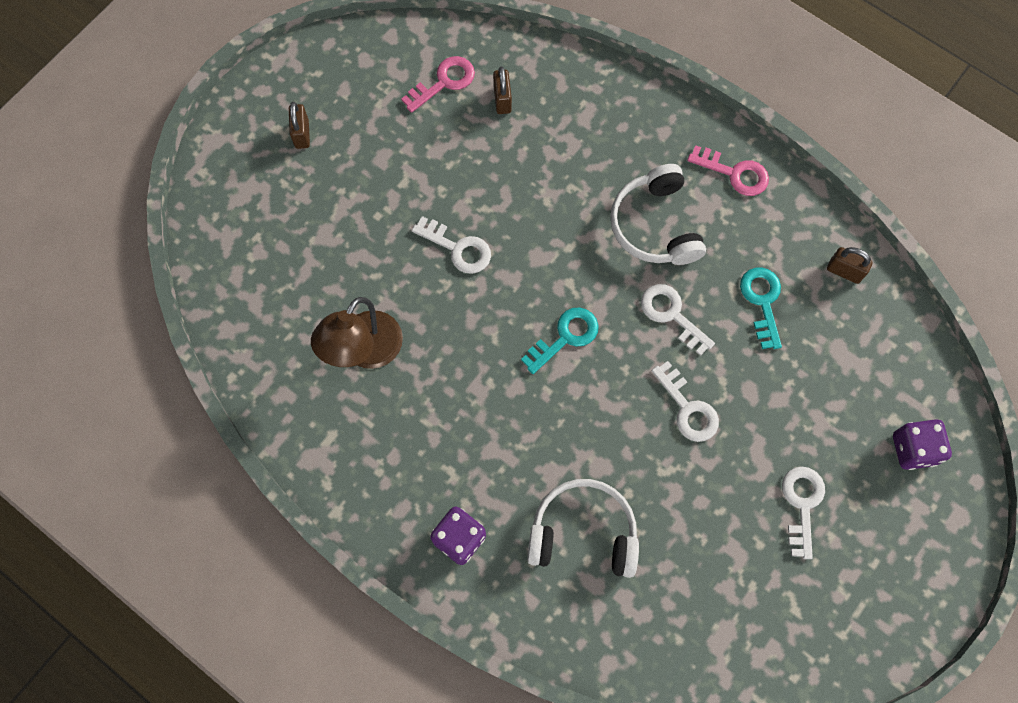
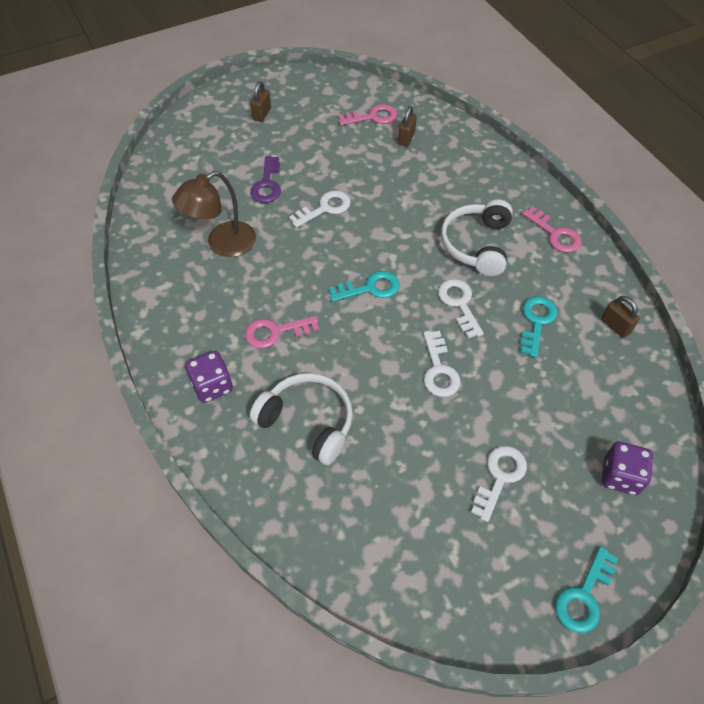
camera: 25 degrees right, 15 degrees down
(369, 241) = (267, 184): none -> purple key
(458, 248) = (325, 208): white key -> white key turned 90 degrees counterclockwise
(491, 441) = (276, 332): none -> pink key
(927, 590) = (584, 596): none -> turquoise key

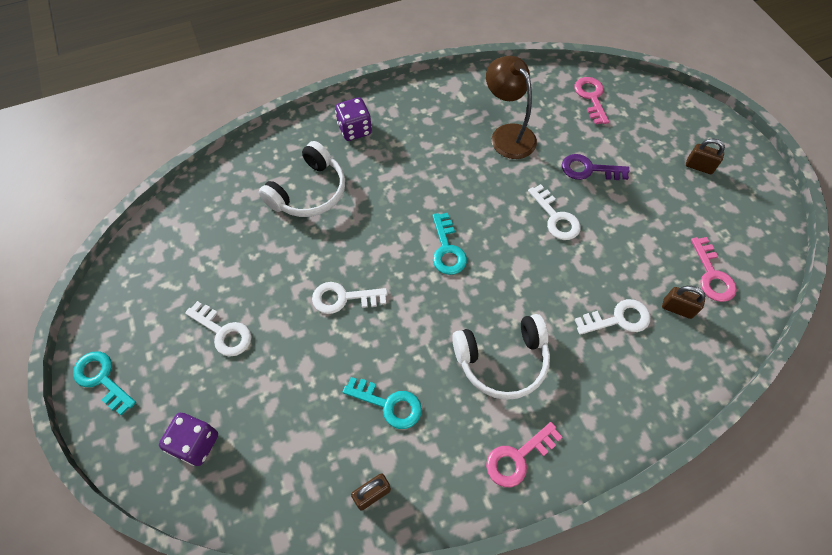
camera: 95 degrees right, 5 degrees up
(276, 332) = (403, 172): pink key -> pink key (591, 97)
(459, 304) = (420, 329): white key -> white key (618, 319)
(476, 244) = (502, 361): white headphones -> white headphones turned 150 degrees clockwise

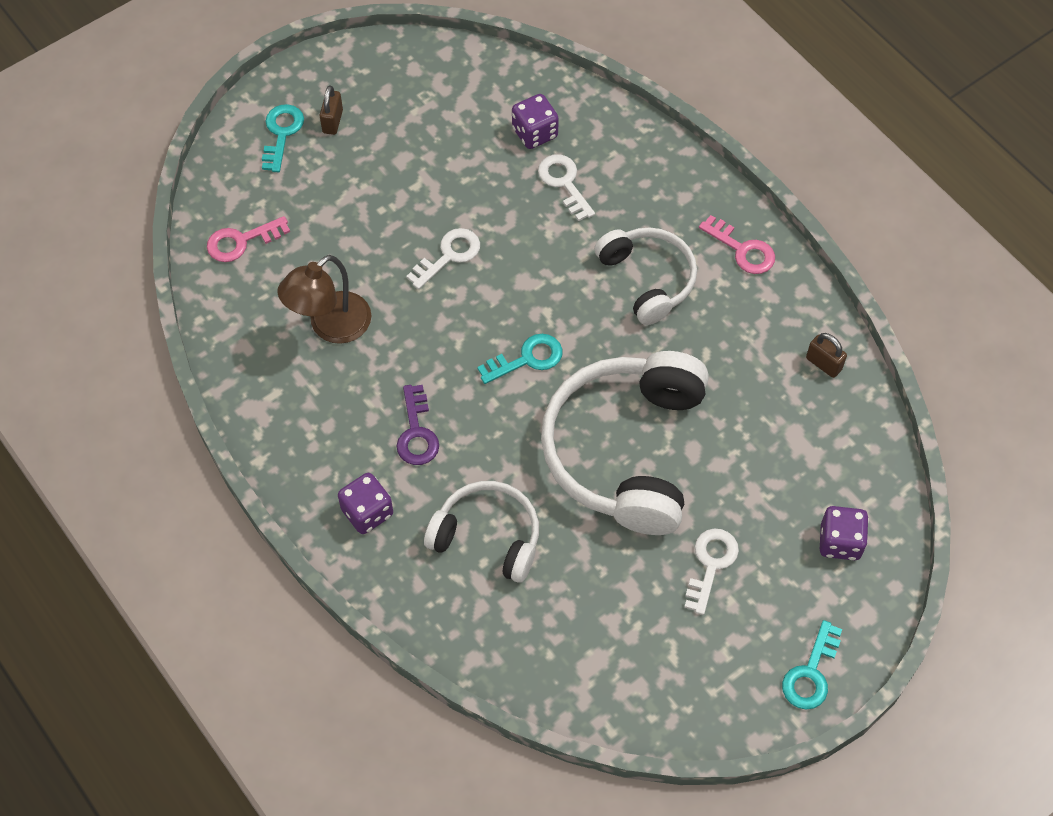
camera: 105 degrees left, 0 degrees up
(343, 298) = (626, 450): white key -> white headphones
(388, 404) = (731, 372): turquoise key -> turquoise key (281, 134)
(589, 169) = (366, 231): purple key -> purple key (417, 432)
(677, 309) = (535, 133): brown padlock -> purple dice
(712, 275) = (483, 105): pink key -> none

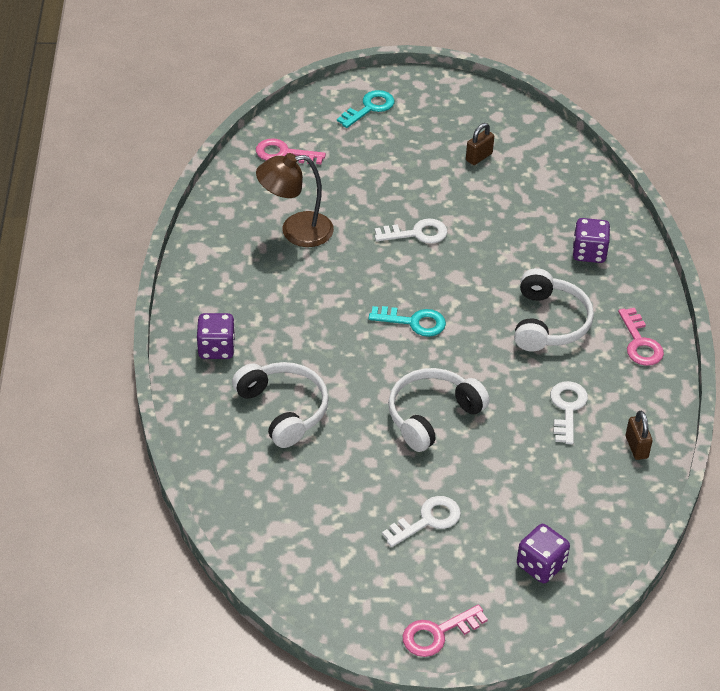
camera: 35 degrees right, 15 degrees down
(332, 121) = (411, 118): brown padlock -> brown padlock (479, 157)
(417, 432) = (294, 322): purple key -> none
(535, 133) = (548, 194): purple dice -> purple dice (589, 253)
(564, 183) = (541, 234): white key -> white key (567, 408)
(626, 450) = (432, 415): white headphones -> white headphones, size x0.58
(811, 673) = (438, 633): turquoise key -> pink key

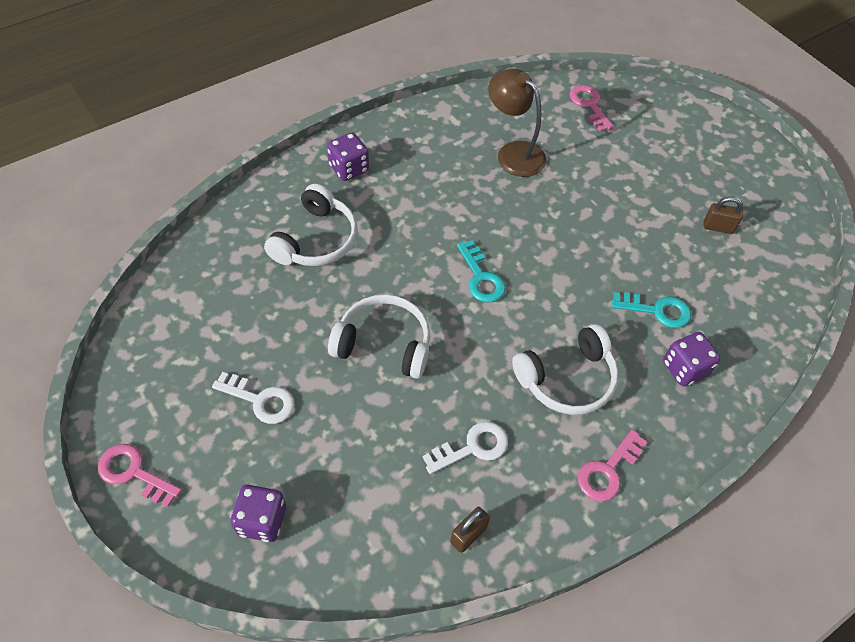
camera: 55 degrees right, 10 degrees up
(369, 108) = (695, 129): turquoise key -> turquoise key (656, 310)
(416, 233) = (584, 229): white key -> none

